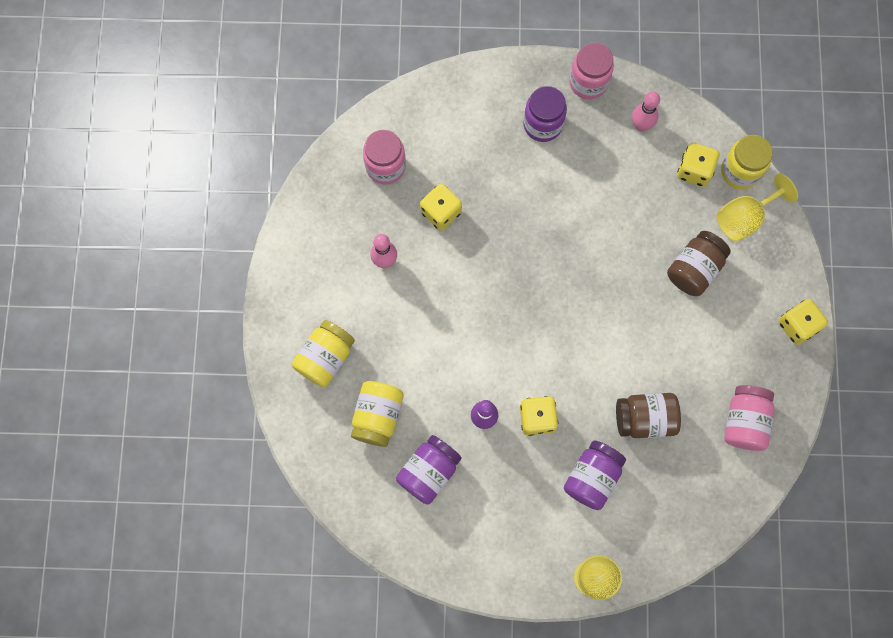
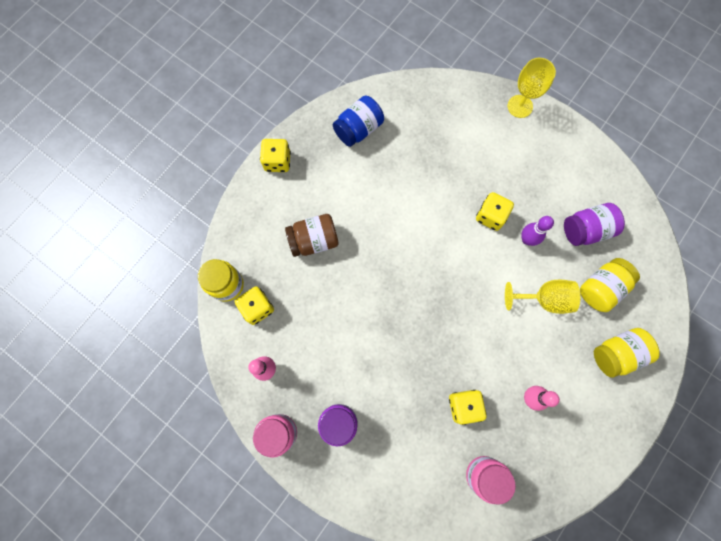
camera: 145 degrees left, 0 degrees up
(592, 477) = (479, 159): purple jar -> none
(644, 418) = (420, 171): brown jar -> none
(744, 218) = (252, 251): yellow goblet -> yellow goblet (544, 299)
(744, 421) = (358, 129): pink jar -> blue jar

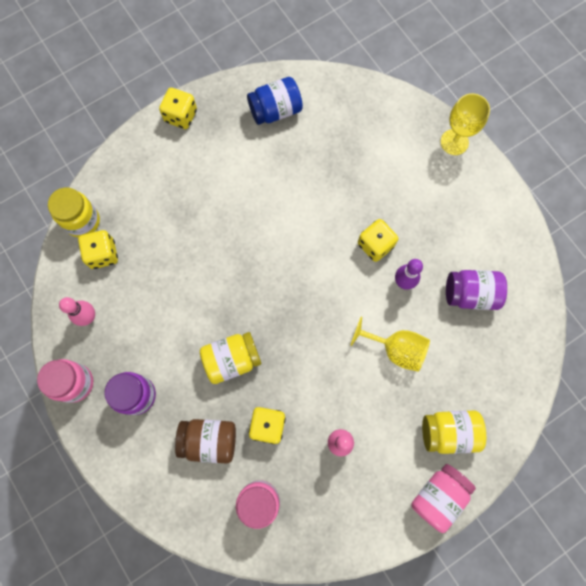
camera: 20 degrees right, 0 degrees up
(314, 240) = (185, 207): brown jar -> brown jar (209, 440)
(600, 288) = (460, 359): yellow jar -> yellow jar (232, 359)
(630, 412) = (438, 496): none -> pink jar

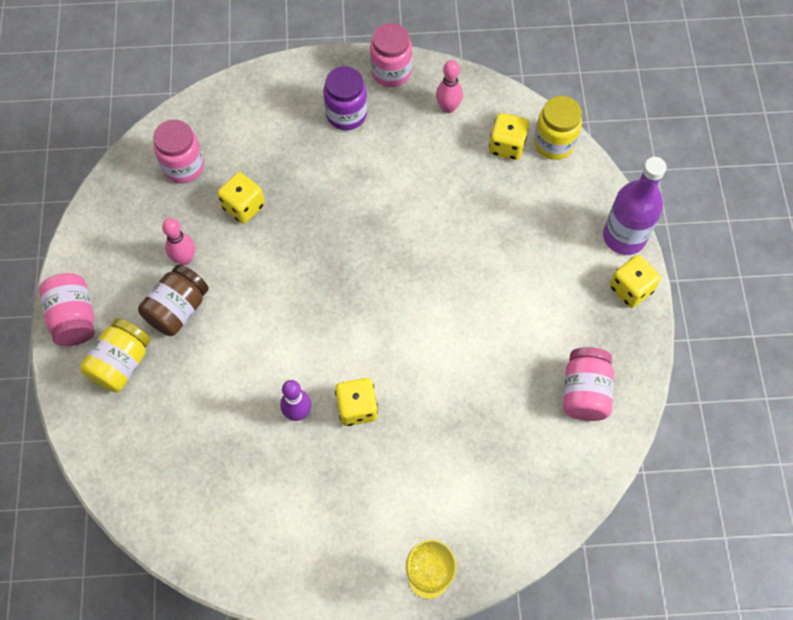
camera: 120 degrees right, 10 degrees down
(140, 138) = (624, 236): none -> purple bottle
(209, 440) = (265, 152): brown jar -> brown jar (178, 309)
(232, 359) = (326, 207): yellow jar -> none
(275, 110) = (584, 392): blue jar -> pink jar
(396, 349) = (234, 362): yellow goblet -> none
(470, 294) = (239, 476): purple jar -> none

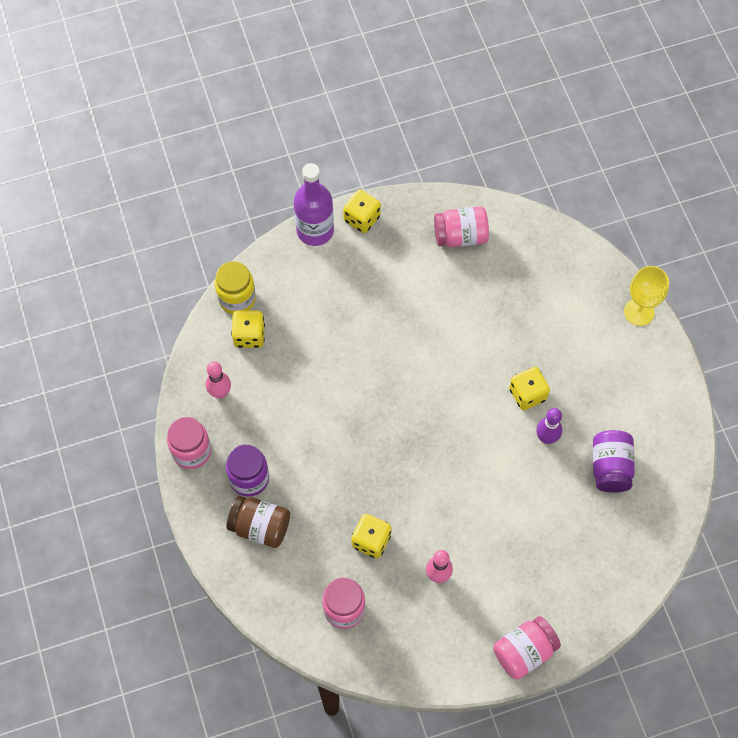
camera: 105 degrees left, 0 degrees up
(121, 363) = (552, 594): yellow jar -> none
(178, 309) = (487, 564): brown jar -> brown jar (260, 527)
(239, 473) = (610, 467): none -> purple jar

